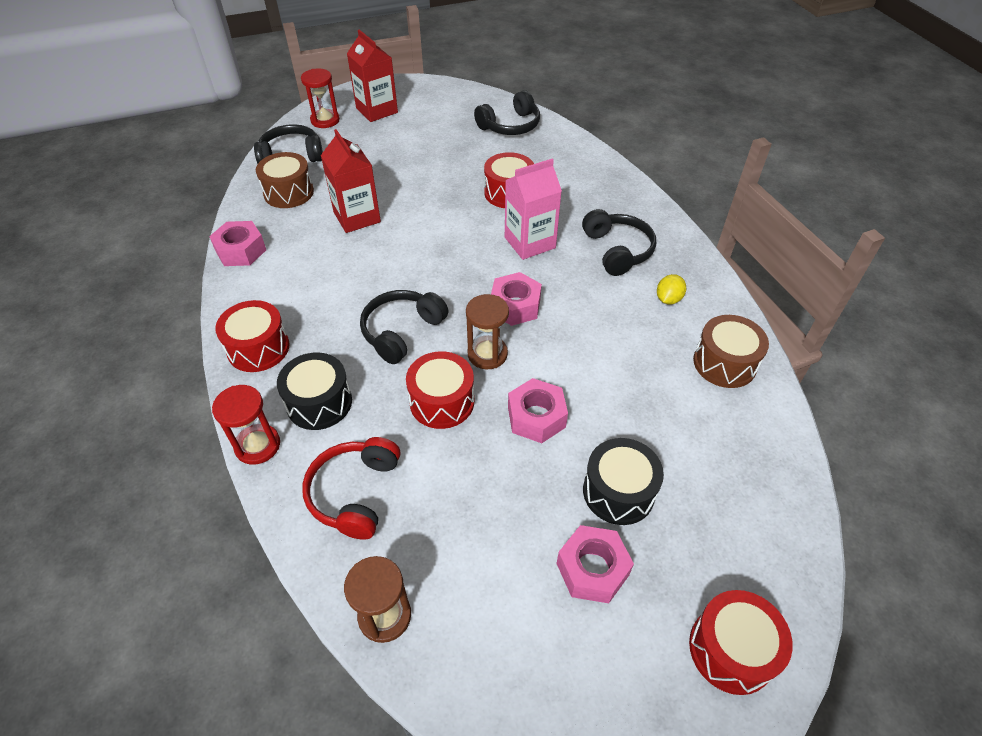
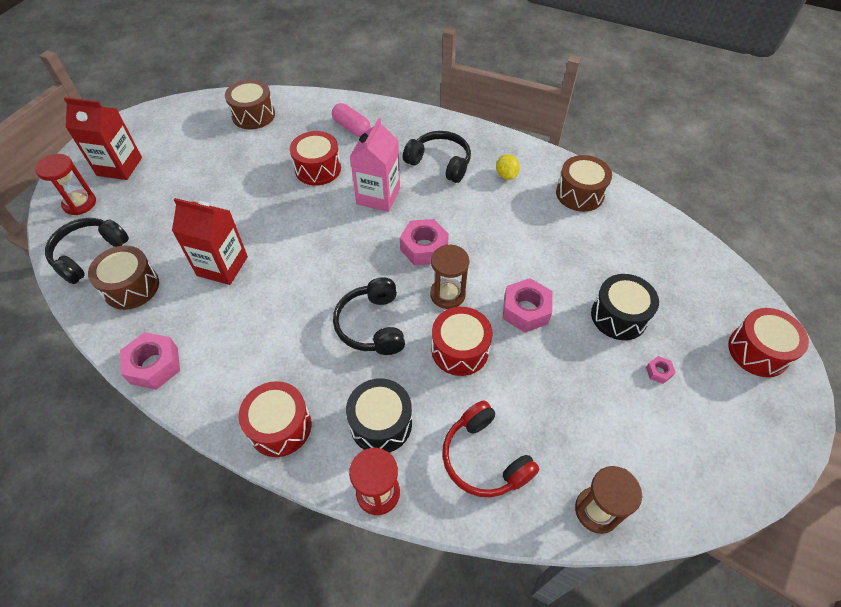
camera: 45 degrees left, 5 degrees up
(510, 126) = (253, 115): black headphones -> brown drum
(576, 178) = (351, 128): none -> pink capsule
(592, 569) = (658, 372): pink nut -> pink nut, size x0.47

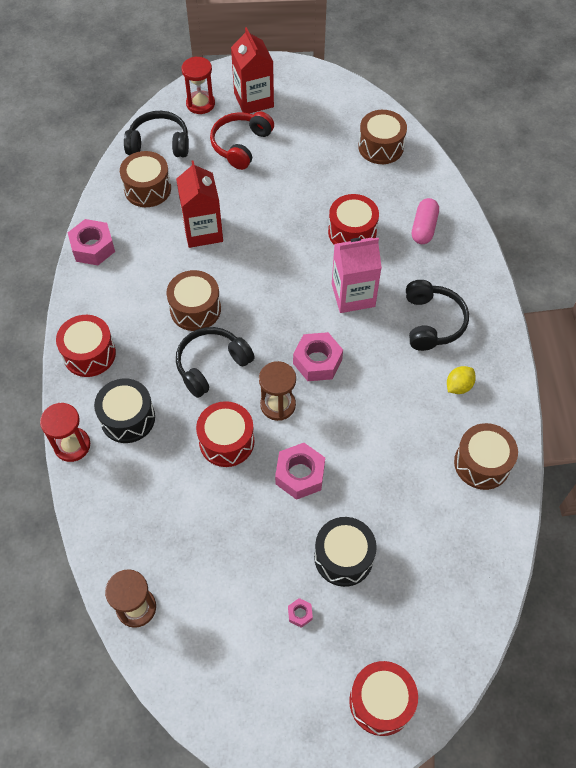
camera: 60 degrees right, 5 degrees up
(302, 310) = (195, 309): none -> brown drum
(484, 458) = (137, 505): red headphones -> red headphones (241, 145)

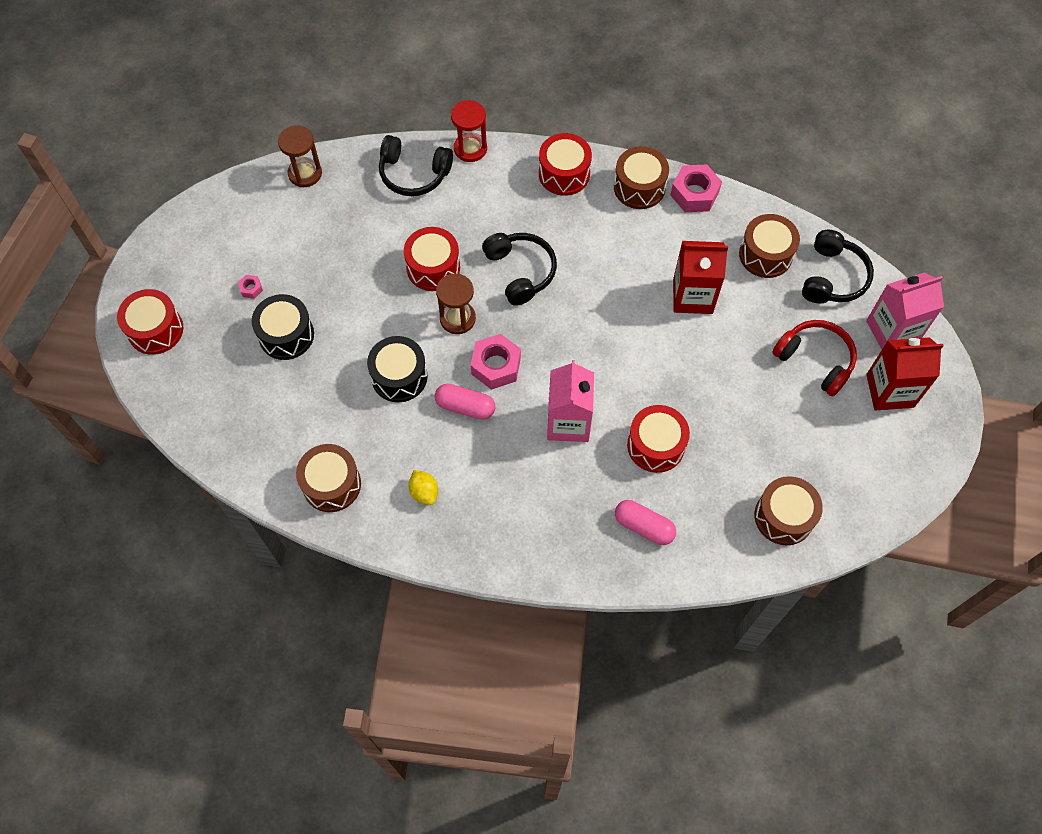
camera: 105 degrees right, 5 degrees up
(128, 418) = (484, 194): black drum -> black drum (399, 377)
(195, 309) = (591, 270): brown drum -> brown drum (639, 187)
(200, 104) = (892, 331): red hourglass -> pink carton
(300, 475) = (378, 320): pink nut -> none
(366, 375) = (465, 406): none -> pink capsule
(432, 322) = (510, 492): black headphones -> black headphones (414, 174)

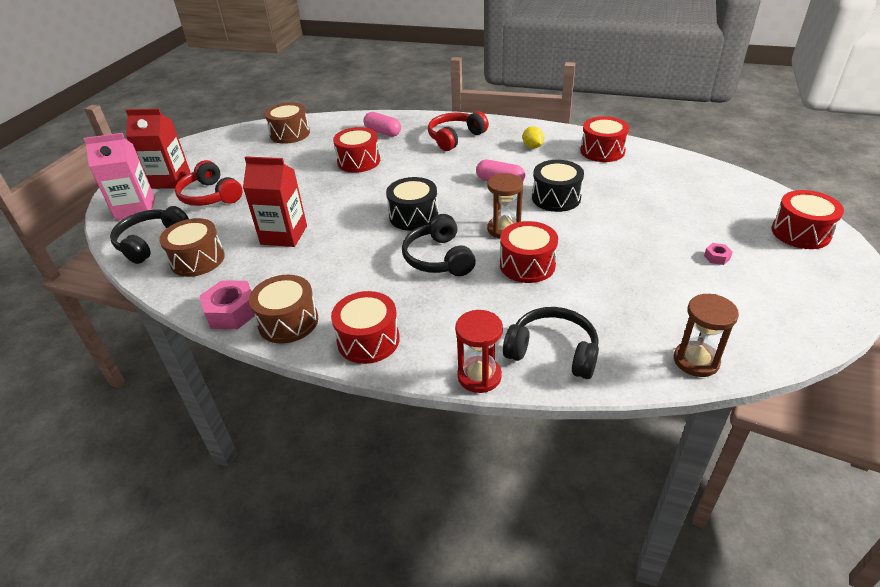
camera: 170 degrees left, 25 degrees down
(286, 335) = (666, 225): black drum -> black drum (413, 216)
(331, 484) = (602, 151): brown drum -> red drum
(496, 366) = (472, 201): pink nut -> none
(534, 514) = (455, 138): none -> red headphones
(568, 422) = (420, 172): pink carton -> none

